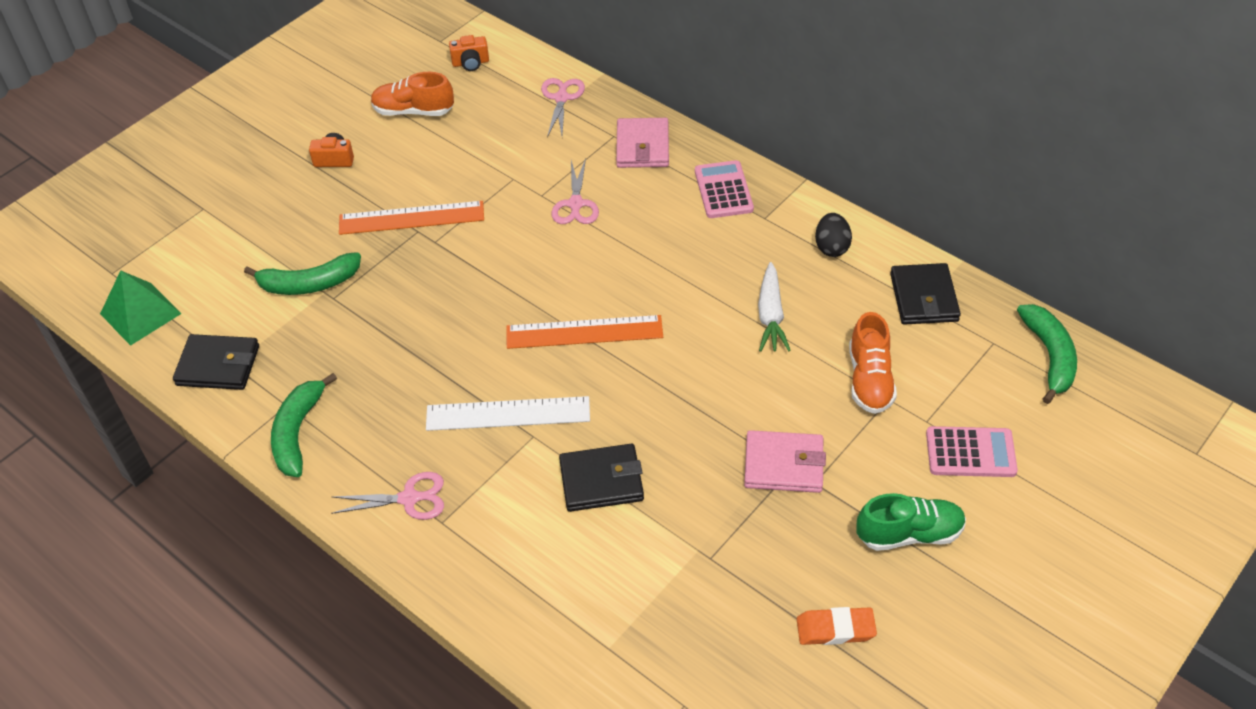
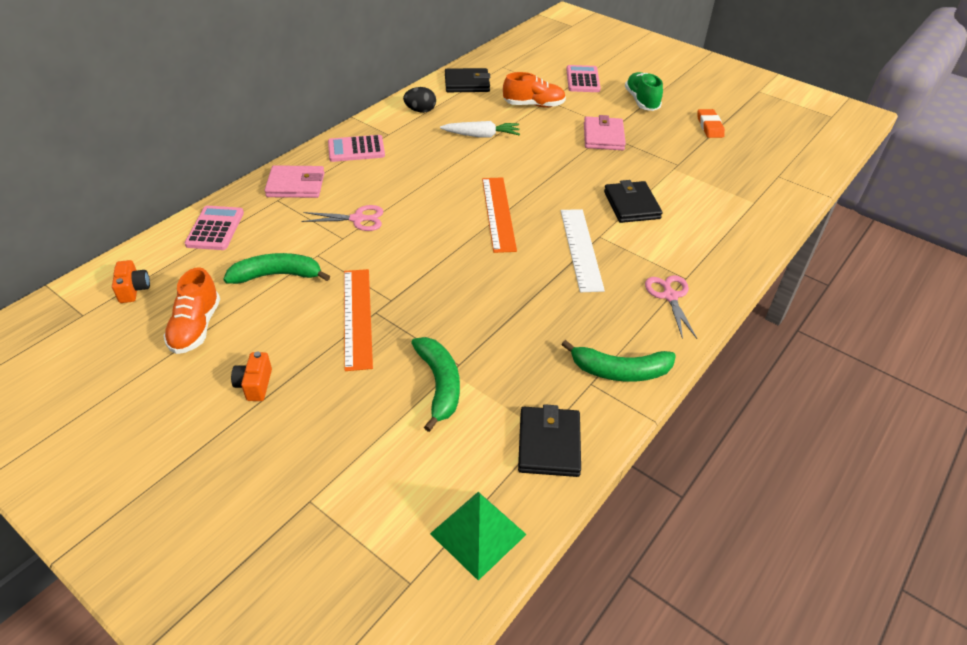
camera: 95 degrees left, 5 degrees down
(561, 98) = (215, 229): pink scissors -> pink calculator
(1049, 356) = (512, 52): green banana -> green banana (277, 275)

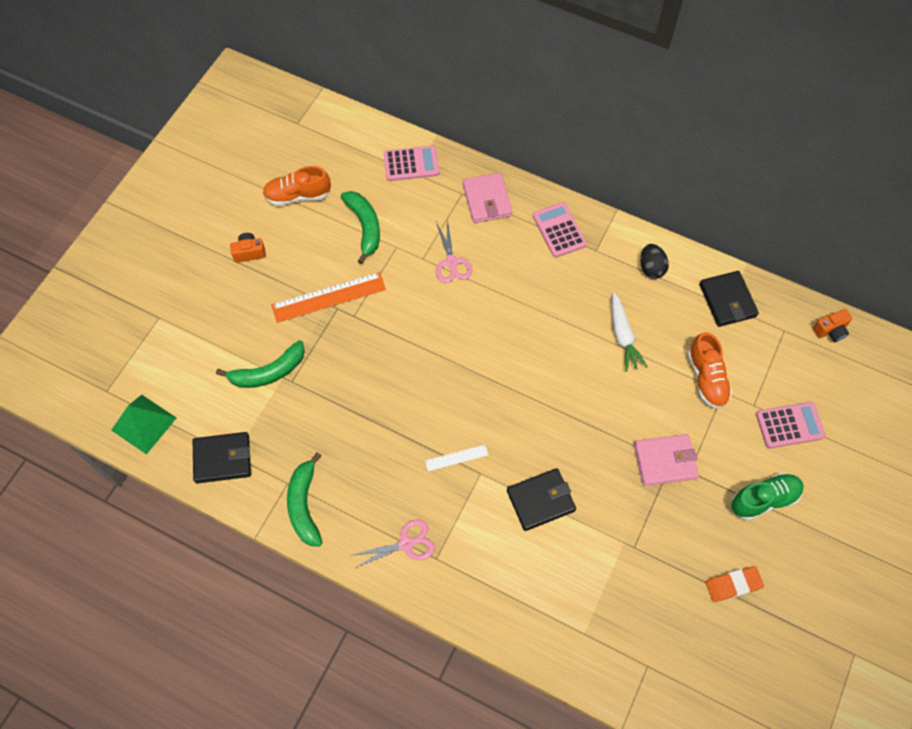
camera: 80 degrees right, 20 degrees up
(133, 289) = (329, 141): orange camera -> orange camera (830, 331)
(498, 213) = (491, 376): orange ruler -> none
(581, 249) = (456, 458): white ruler -> white ruler, size x0.51

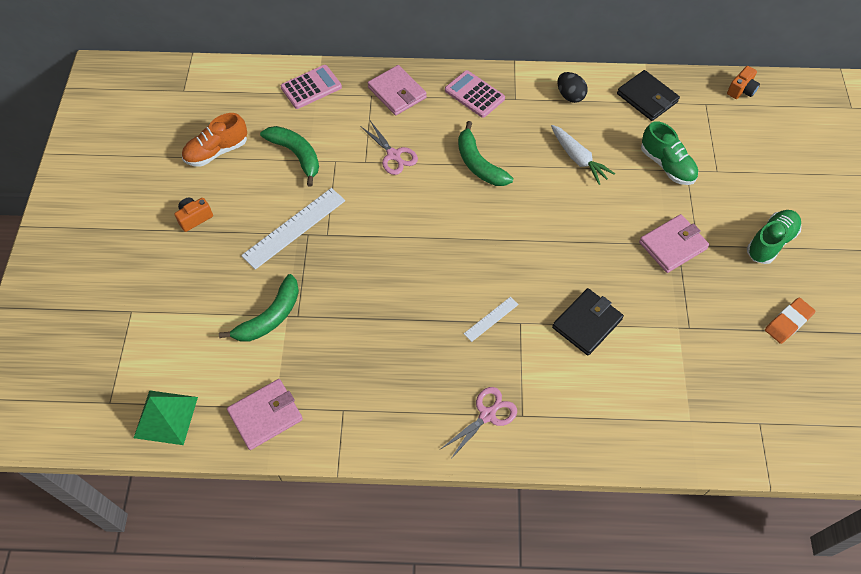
camera: 25 degrees left, 5 degrees down
(222, 459) = (265, 415): black wallet -> pink wallet
(304, 505) = (371, 423): green banana -> green banana (479, 164)
(329, 297) = (294, 228): orange ruler -> white ruler
(706, 378) = (667, 165): orange shoe -> green shoe
(789, 425) = (754, 175): pink calculator -> none

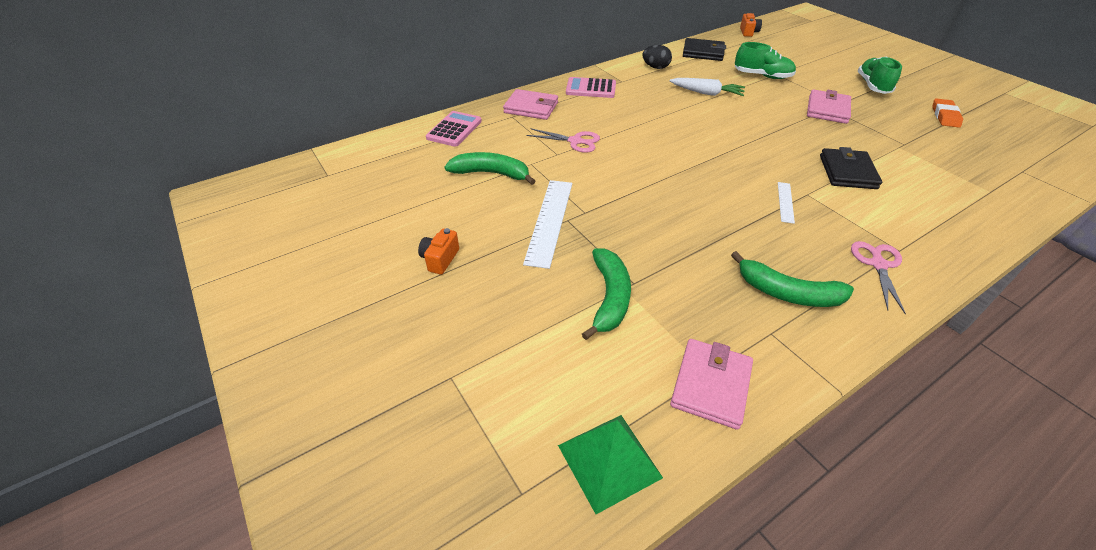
camera: 35 degrees left, 15 degrees down
(217, 151) = (409, 202): orange shoe -> none
(479, 164) = (645, 121): green banana -> green banana (787, 293)

